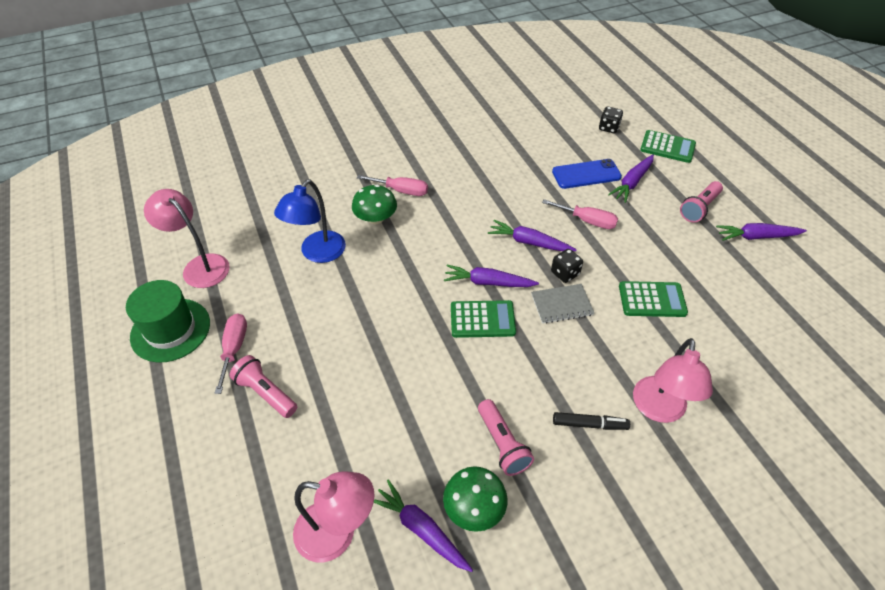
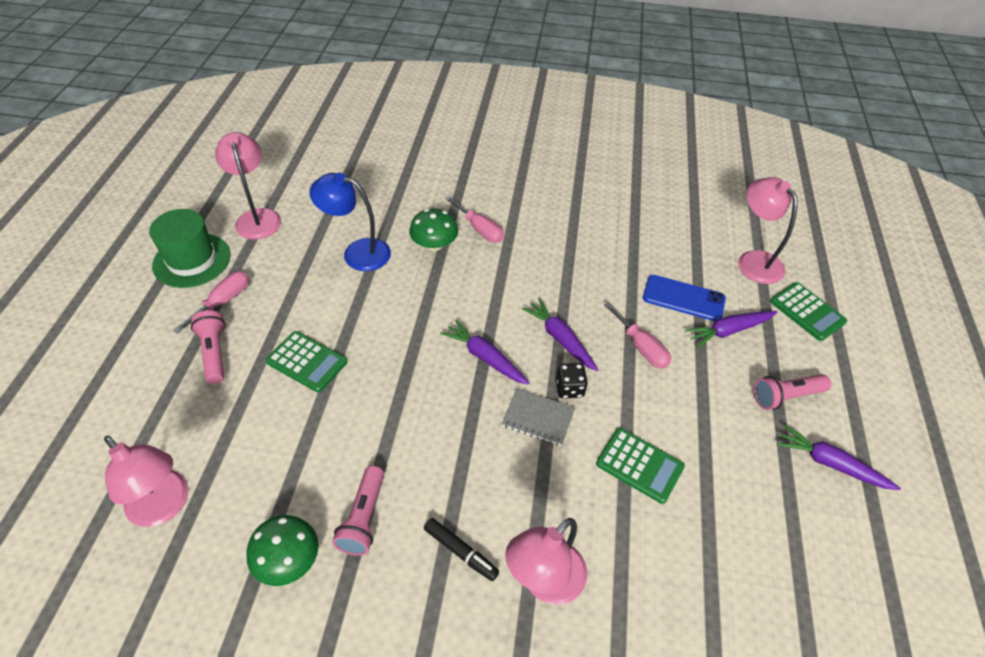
camera: 30 degrees right, 0 degrees up
(317, 253) = (357, 252): blue lamp -> blue lamp turned 45 degrees clockwise
(421, 529) = (230, 548): purple carrot -> none
(482, 319) = (448, 390): green calculator -> green calculator (307, 362)
(608, 128) = (753, 260): black dice -> pink lamp

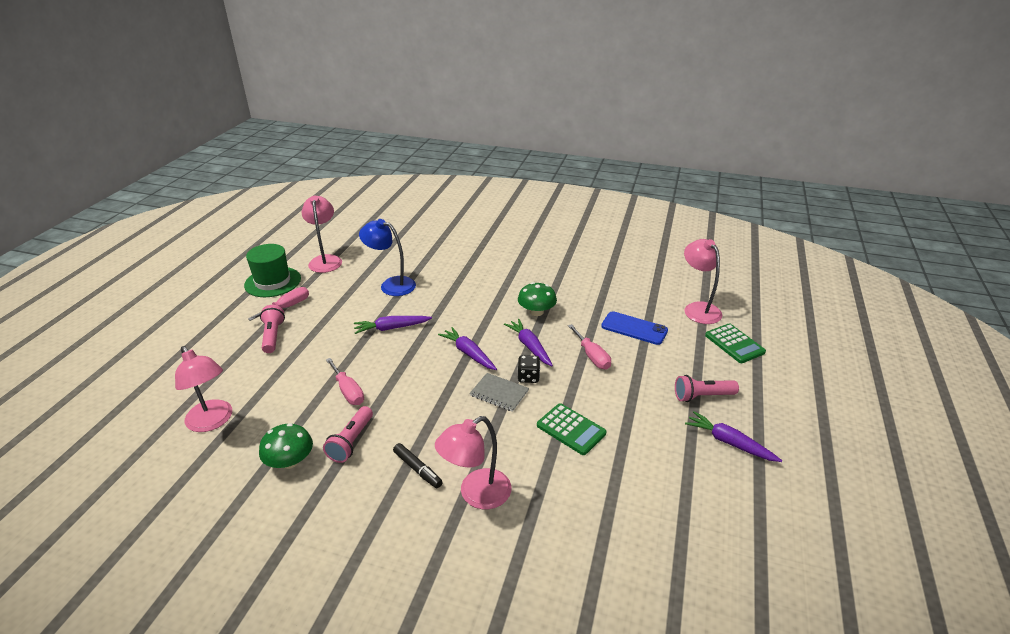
camera: 10 degrees right, 15 degrees down
(307, 362) = (336, 346): green calculator -> none
(434, 244) = (449, 283): green mushroom -> green mushroom (536, 312)
(480, 229) = (486, 276): pink screwdriver -> pink screwdriver (348, 391)
(728, 331) = (665, 351): purple carrot -> purple carrot (391, 328)

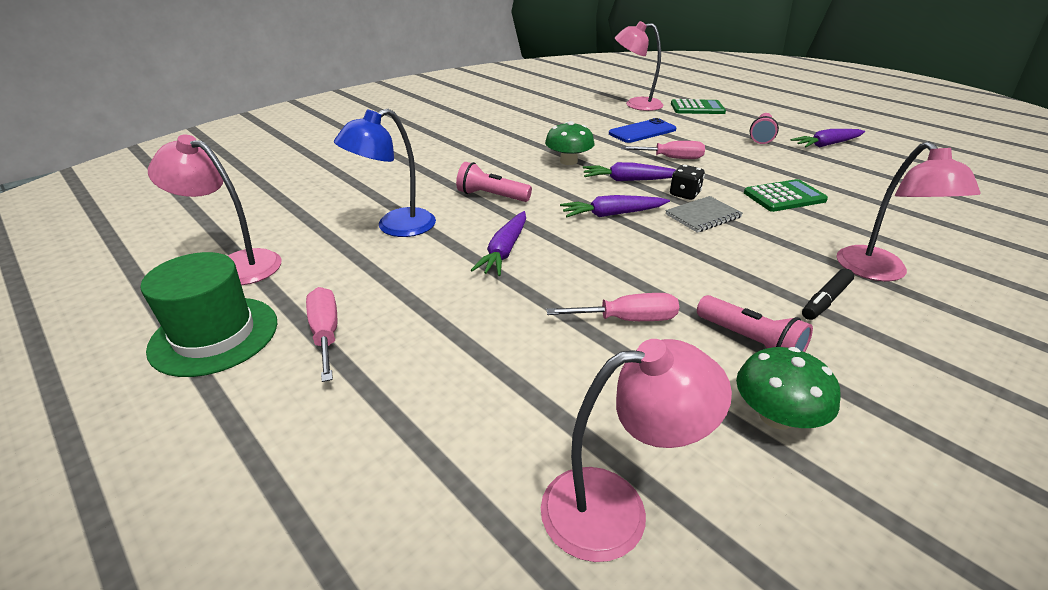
camera: 60 degrees left, 0 degrees up
(273, 336) = (399, 369): pink flashlight -> pink flashlight (491, 196)
(417, 469) = (825, 300): black marker -> black marker turned 150 degrees clockwise

